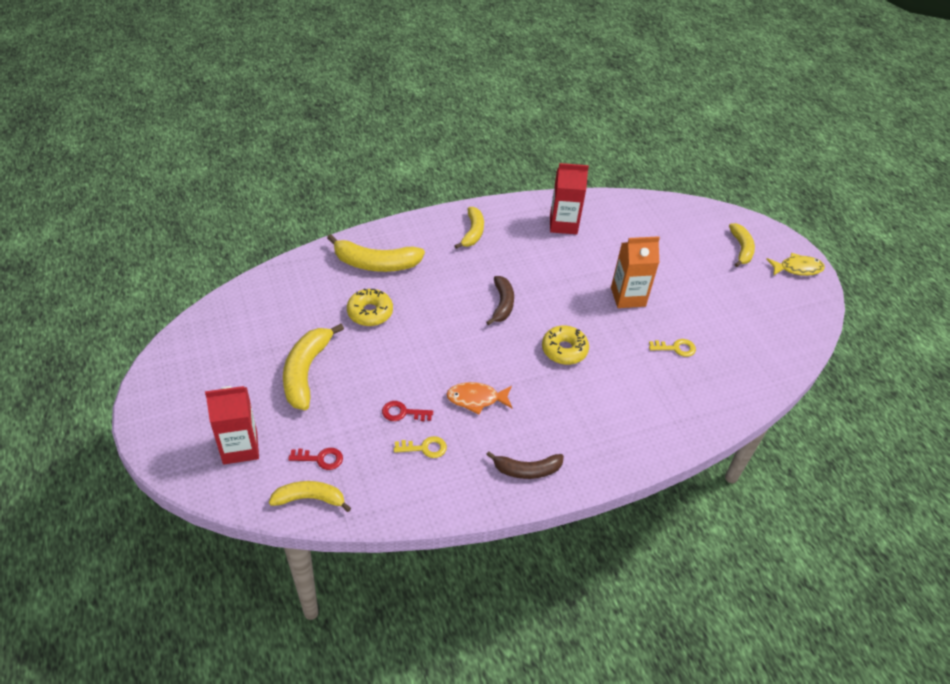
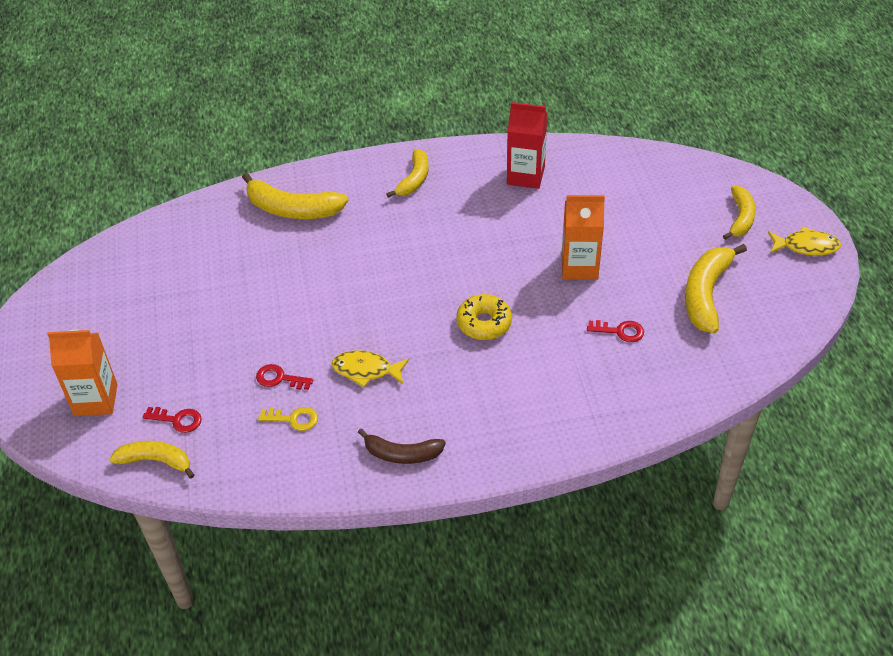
camera: 15 degrees right, 0 degrees up
(240, 447) = (96, 400): red carton -> orange carton
(306, 371) = (185, 324): yellow banana -> yellow banana (706, 294)
(370, 312) = (272, 264): yellow donut -> none
(476, 399) = (366, 370): orange fish -> yellow fish
(502, 304) = (425, 265): brown banana -> none
(676, 348) = (620, 331): yellow key -> red key

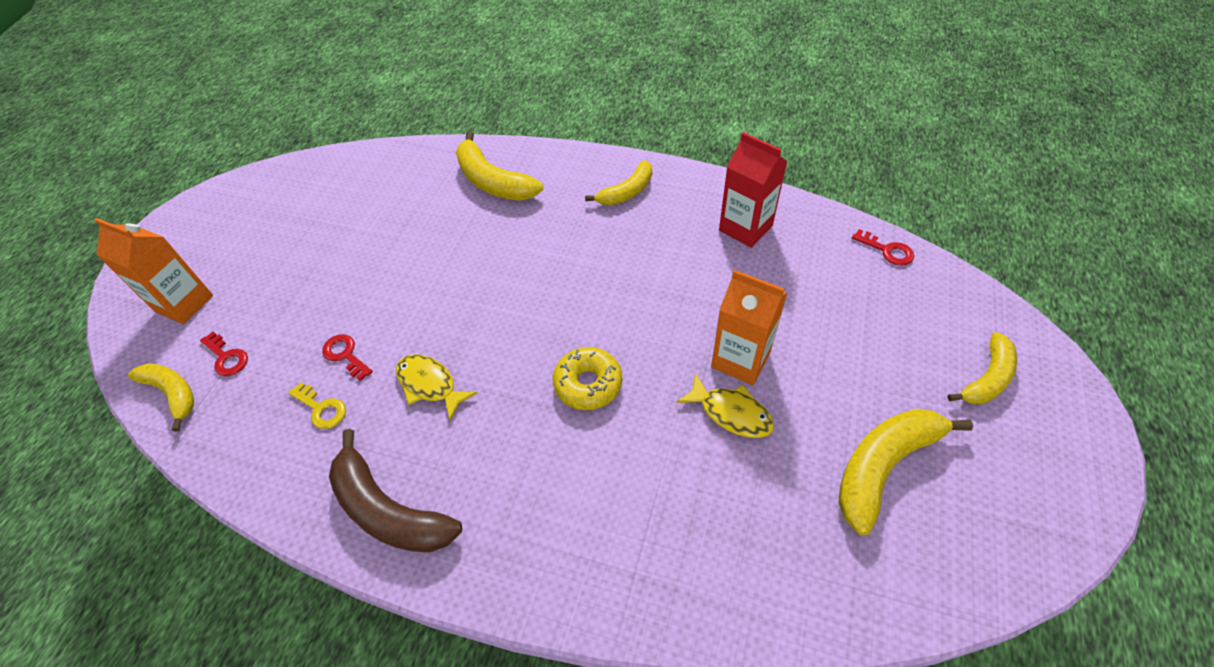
camera: 30 degrees right, 5 degrees up
(402, 454) = (388, 510): brown banana -> brown banana, size x1.55
(620, 331) = (739, 468): red key -> red key (887, 250)
(806, 246) = (1067, 458): yellow fish -> yellow fish (731, 413)

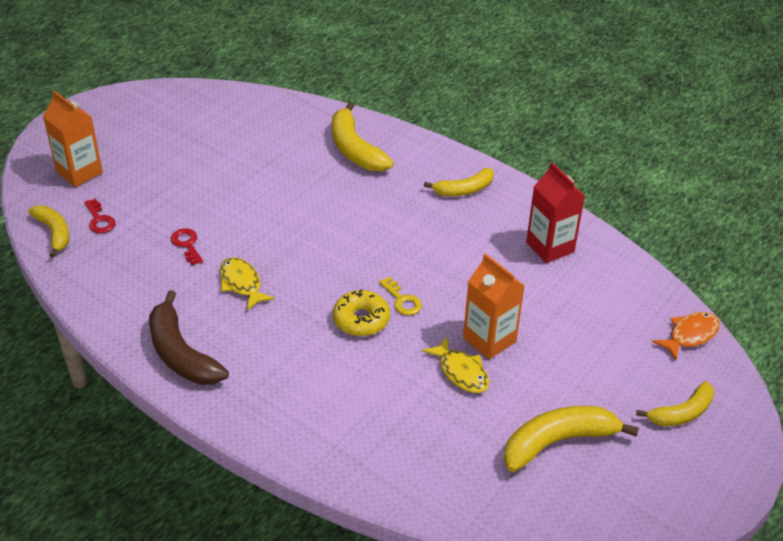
camera: 15 degrees right, 10 degrees down
(321, 408) = (157, 275): yellow key -> yellow key (402, 300)
(887, 250) = (662, 299): red key -> none
(938, 282) = (690, 335): none -> orange fish

